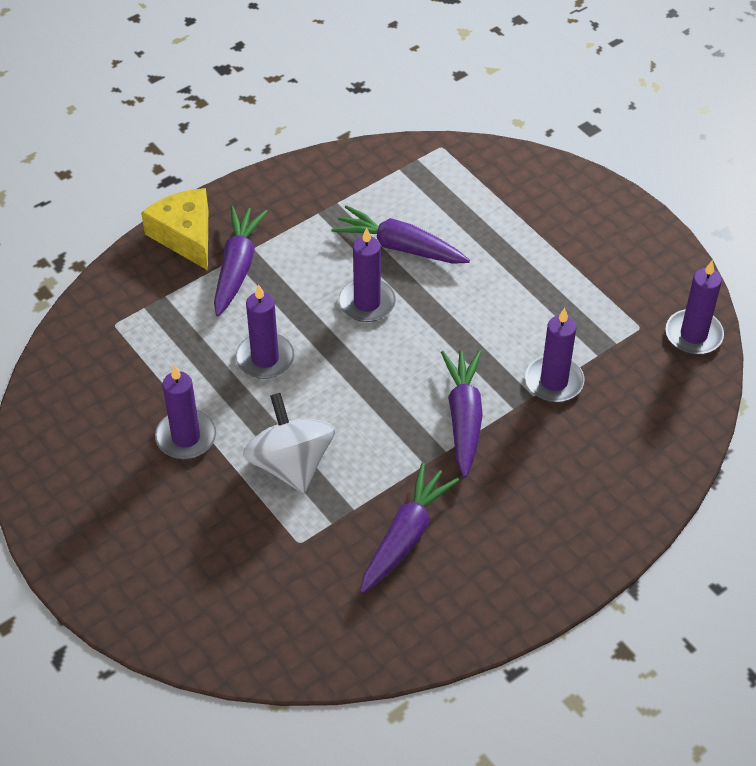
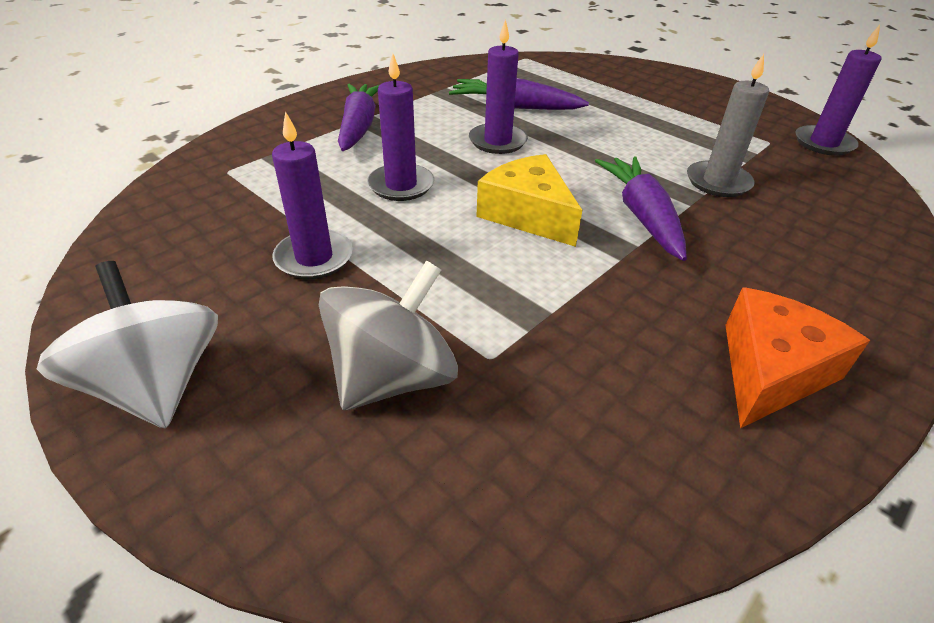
camera: 10 degrees left, 10 degrees down
(185, 235) = (304, 111): yellow cheese -> yellow cheese (528, 214)
(232, 549) = (393, 377): none -> grey spinning top
(291, 464) = (454, 272): white spinning top -> white spinning top (156, 385)
(406, 535) = (634, 335): purple carrot -> none
(487, 575) = (770, 371): none -> orange cheese
(554, 381) = (718, 182): purple candle -> grey candle

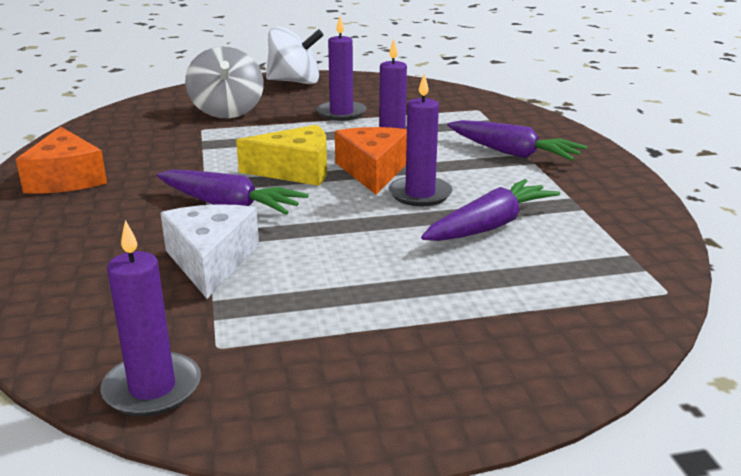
camera: 125 degrees right, 15 degrees down
(476, 175) = (373, 171): none -> orange cheese
(718, 182) = (211, 261): grey candle -> white cheese

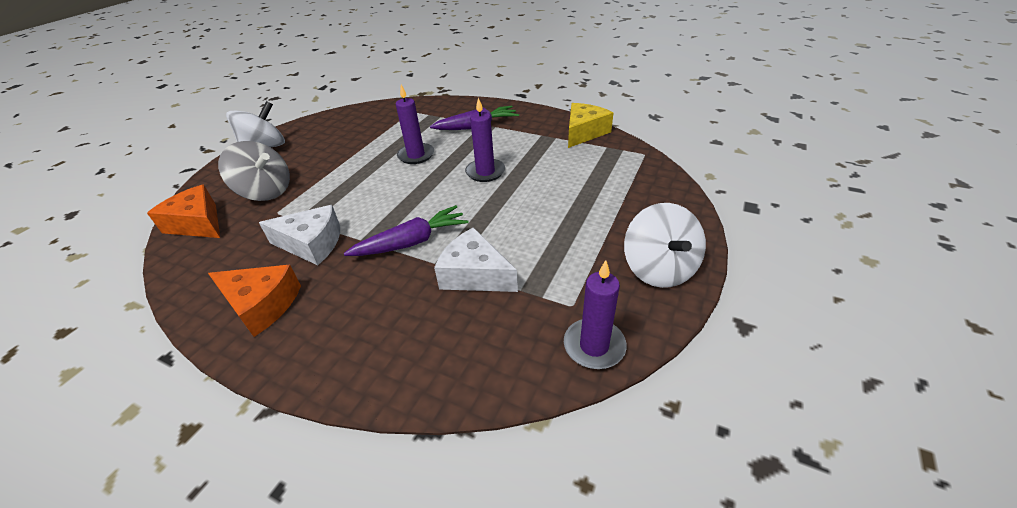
camera: 50 degrees left, 15 degrees up
(172, 162) = (312, 244): none -> white cheese
(295, 171) = (399, 199): yellow cheese -> yellow cheese (584, 132)
(341, 113) = (344, 152): purple candle -> none
(370, 396) = (658, 269): none -> white spinning top
(373, 171) = (438, 174): orange cheese -> orange cheese (198, 223)
(490, 225) = (542, 167): purple carrot -> none

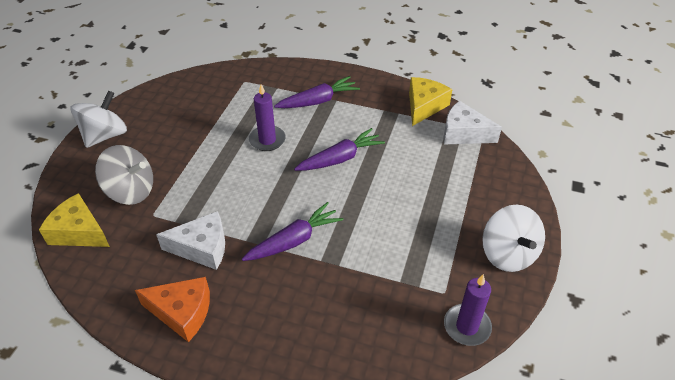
camera: 10 degrees left, 5 degrees up
(198, 223) = (79, 232): orange cheese -> yellow cheese
(474, 274) = (358, 269): white cheese -> white cheese (463, 133)
(485, 172) = (340, 158): purple candle -> purple carrot

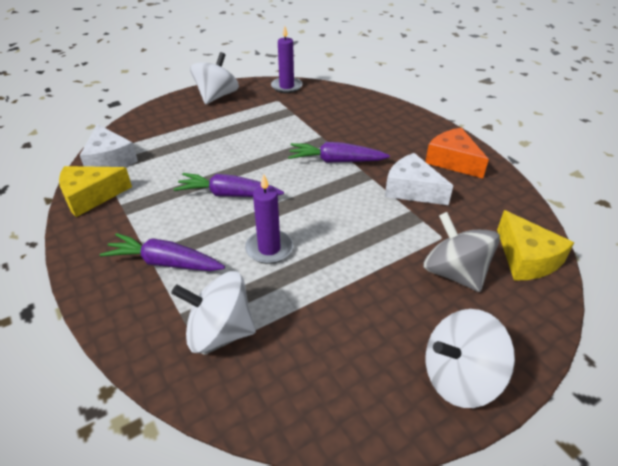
camera: 140 degrees left, 5 degrees down
(246, 91) = (219, 332): none -> white spinning top

